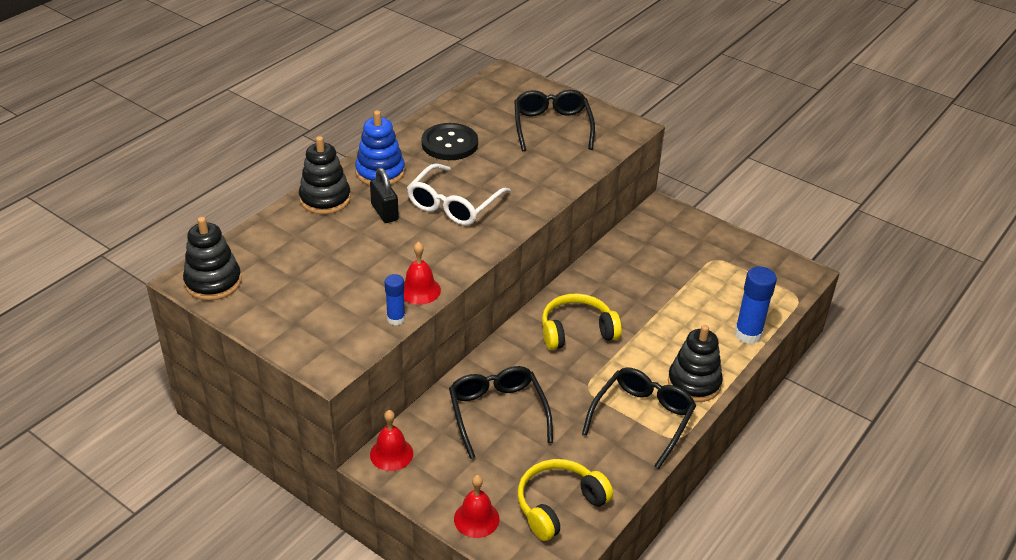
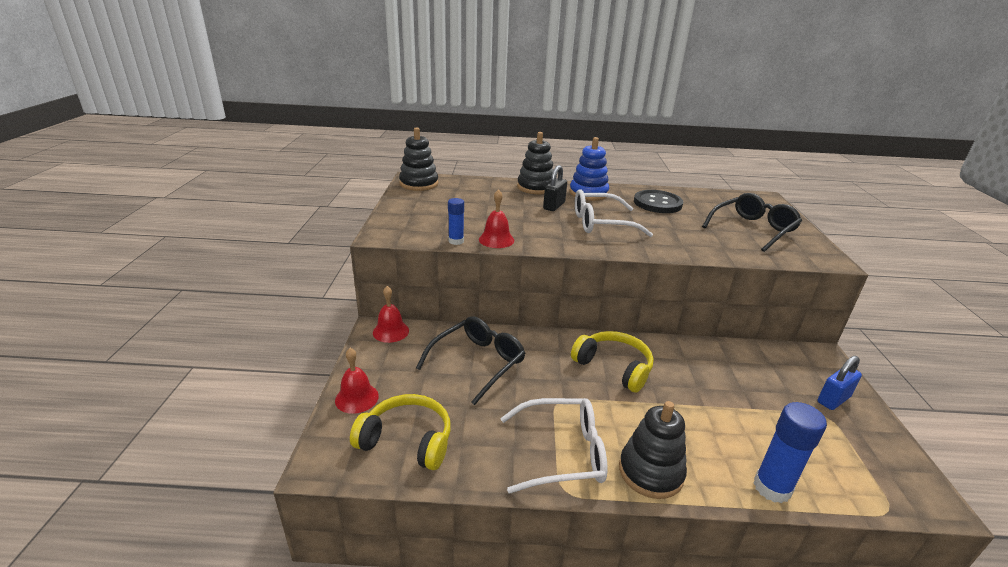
camera: 55 degrees right, 10 degrees down
(642, 419) = (561, 453): black glasses -> white glasses
(704, 242) = (833, 399): none -> blue padlock

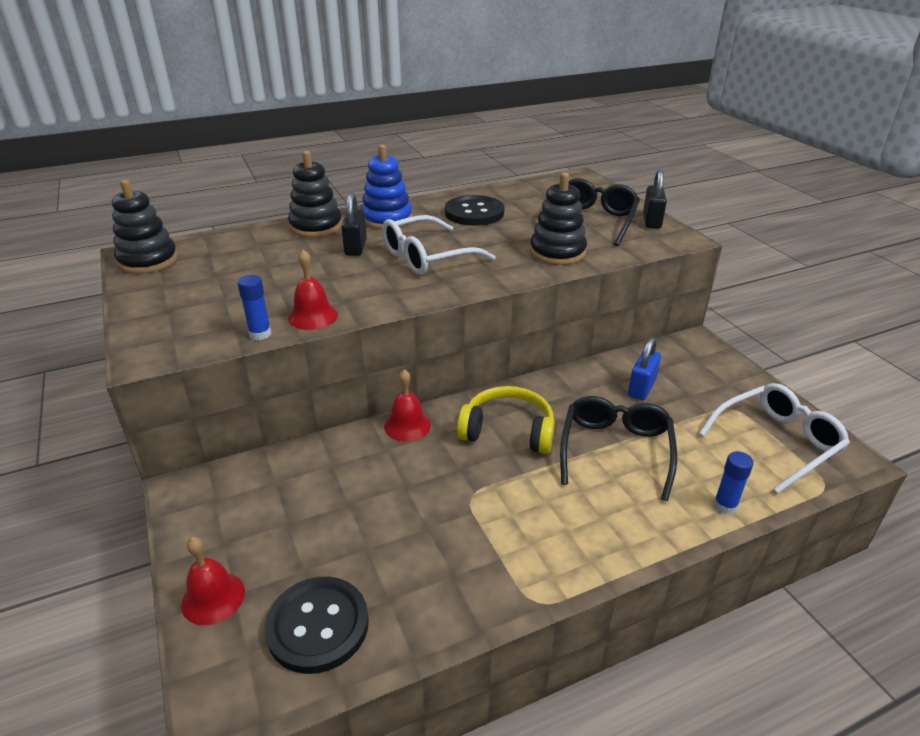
camera: 25 degrees left, 5 degrees up
(390, 331) = (205, 485): red bell -> red bell (407, 425)
(407, 440) = (318, 626): yellow headphones -> black button
(477, 363) = (348, 486): black glasses -> black glasses (615, 451)
(561, 453) = (509, 558): white glasses -> white glasses (776, 442)
(650, 472) = (610, 539): black stacking toy -> black stacking toy (557, 252)
(772, 488) = (725, 506): blue glue stick -> blue glue stick, size x0.59
(809, 242) = (651, 221): none -> black padlock
(833, 399) = (729, 388): blue padlock -> blue padlock (641, 388)

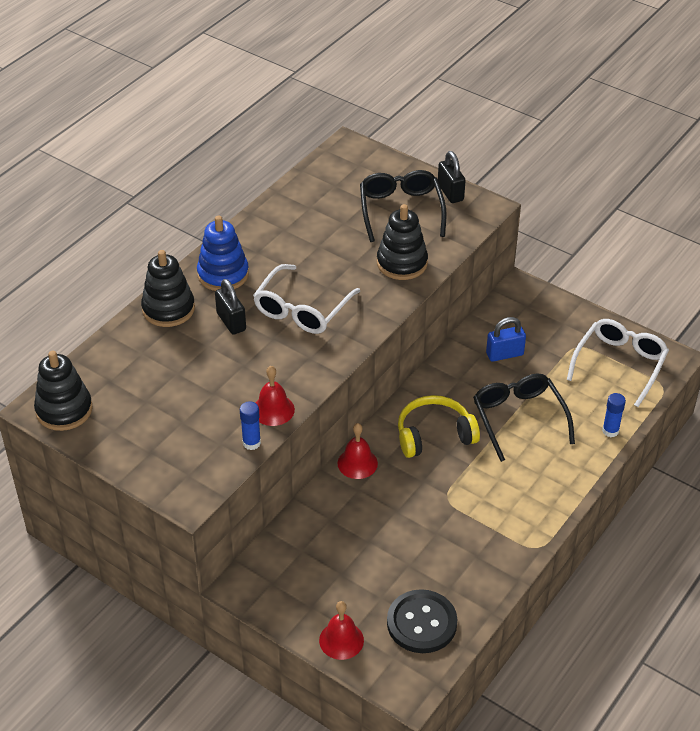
camera: 30 degrees left, 10 degrees up
(474, 213) = (293, 236): black button -> none
(641, 388) = (504, 354): blue padlock -> blue padlock turned 75 degrees clockwise

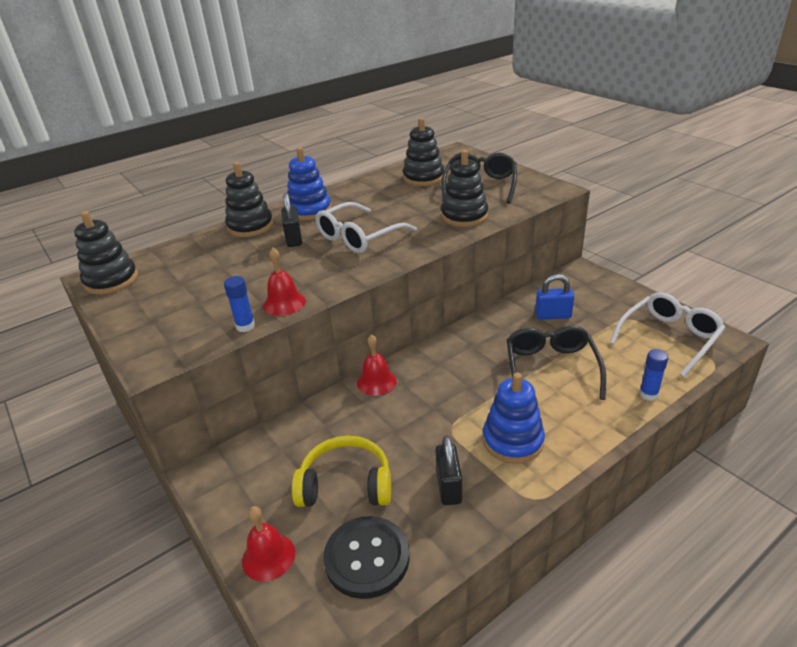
camera: 20 degrees right, 10 degrees down
(330, 202) = (423, 178): none -> black stacking toy
(434, 435) = (460, 370): yellow headphones -> yellow headphones (346, 484)
(450, 192) = (528, 179): black padlock -> black padlock (448, 487)
(505, 499) = (513, 441): none -> blue stacking toy

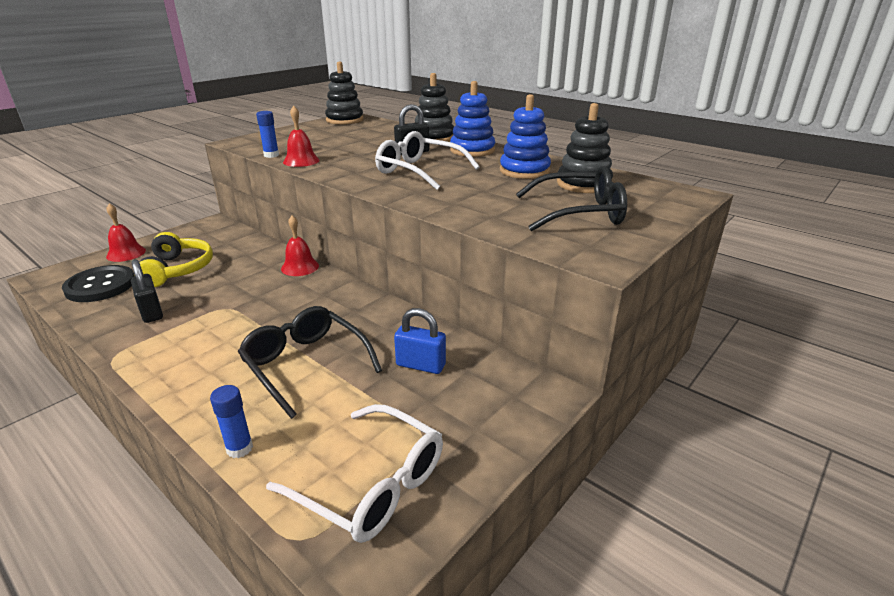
camera: 75 degrees right, 5 degrees down
(448, 487) = (151, 312): black padlock -> black padlock turned 75 degrees clockwise
(464, 216) = (482, 209): black stacking toy -> none
(513, 441) = (194, 342): blue stacking toy -> blue stacking toy (524, 171)
(551, 369) = (306, 365): black glasses -> black glasses turned 120 degrees counterclockwise
(553, 315) = (420, 365): blue padlock -> blue padlock turned 60 degrees counterclockwise

